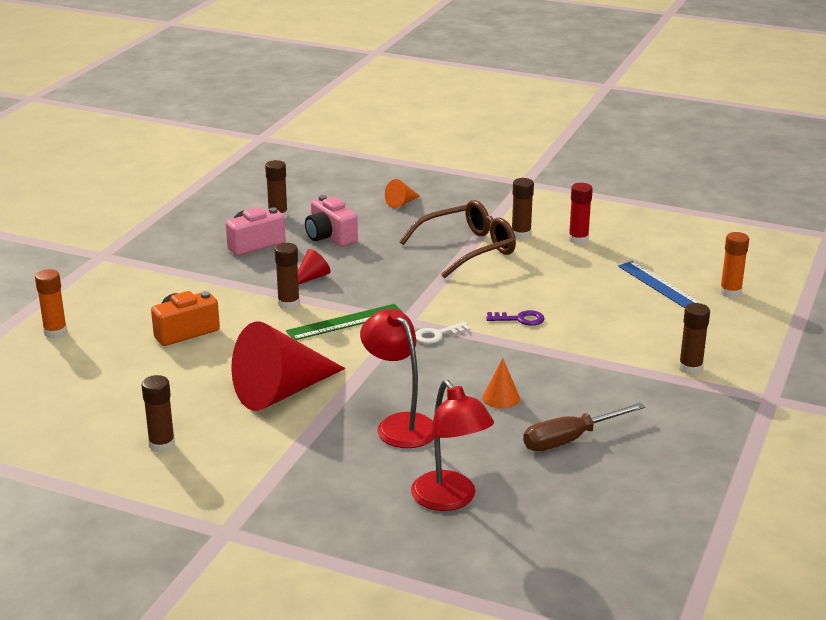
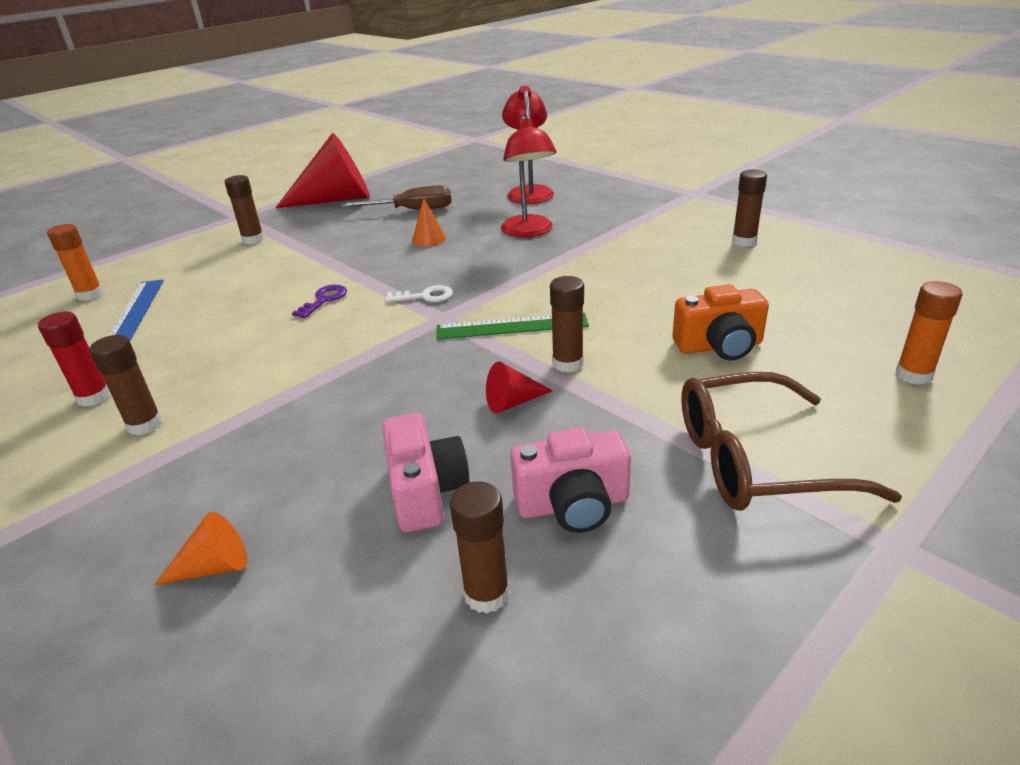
camera: 155 degrees left, 5 degrees up
(281, 392) = (620, 267): red cone -> red cone (336, 200)
(468, 249) = (250, 412): brown glasses -> brown glasses (755, 461)
(520, 319) = (324, 300): purple key -> purple key turned 90 degrees clockwise

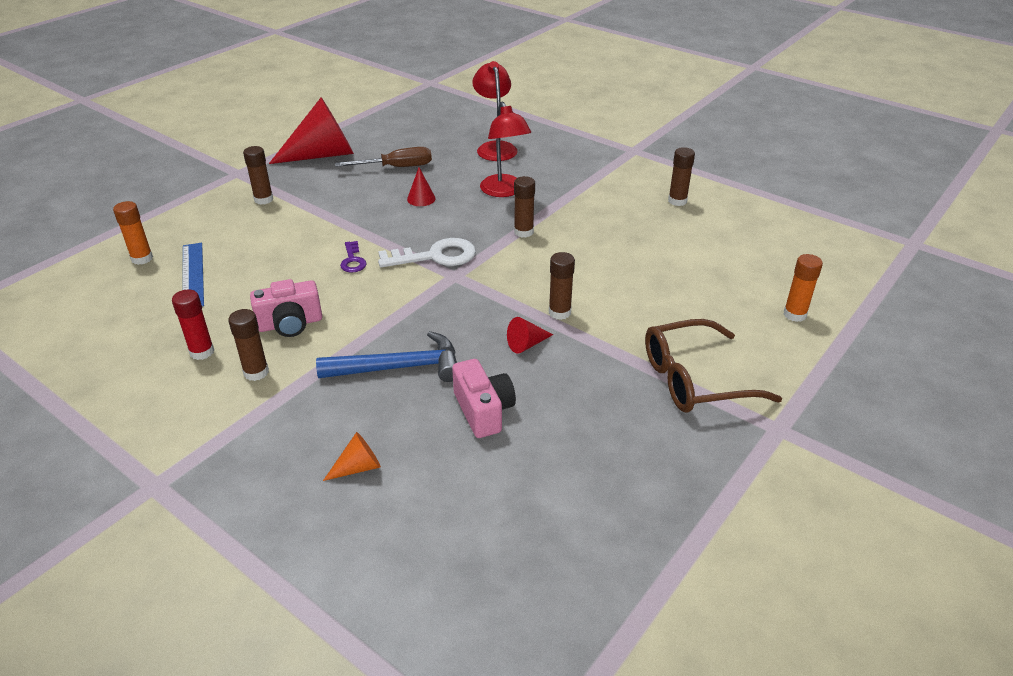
camera: 10 degrees left, 5 degrees up
(324, 300) = (353, 260): purple key -> purple key turned 150 degrees clockwise
(329, 426) = (399, 368): none -> blue hammer
(425, 296) = (435, 256): white key -> white key, size x1.82
(429, 239) = (421, 199): orange cone -> red cone
(486, 594) = (540, 471): brown glue stick -> brown glue stick (523, 232)
(512, 326) = (511, 282): green ruler -> none
(573, 505) = (582, 414): pink camera -> pink camera (290, 324)
(719, 346) = (665, 295): orange camera -> none

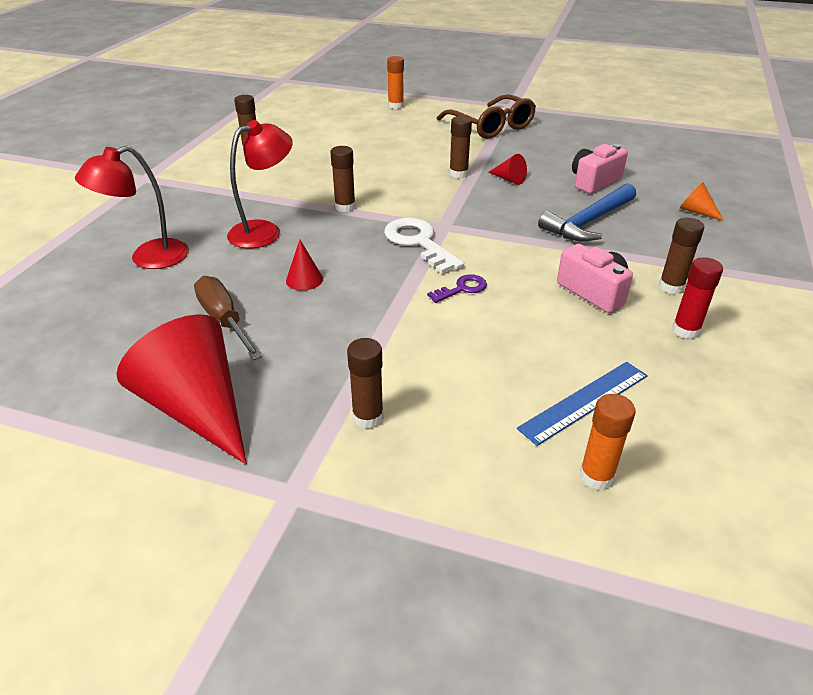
camera: 110 degrees left, 0 degrees up
(399, 368) = (588, 222): blue hammer -> blue hammer turned 105 degrees counterclockwise

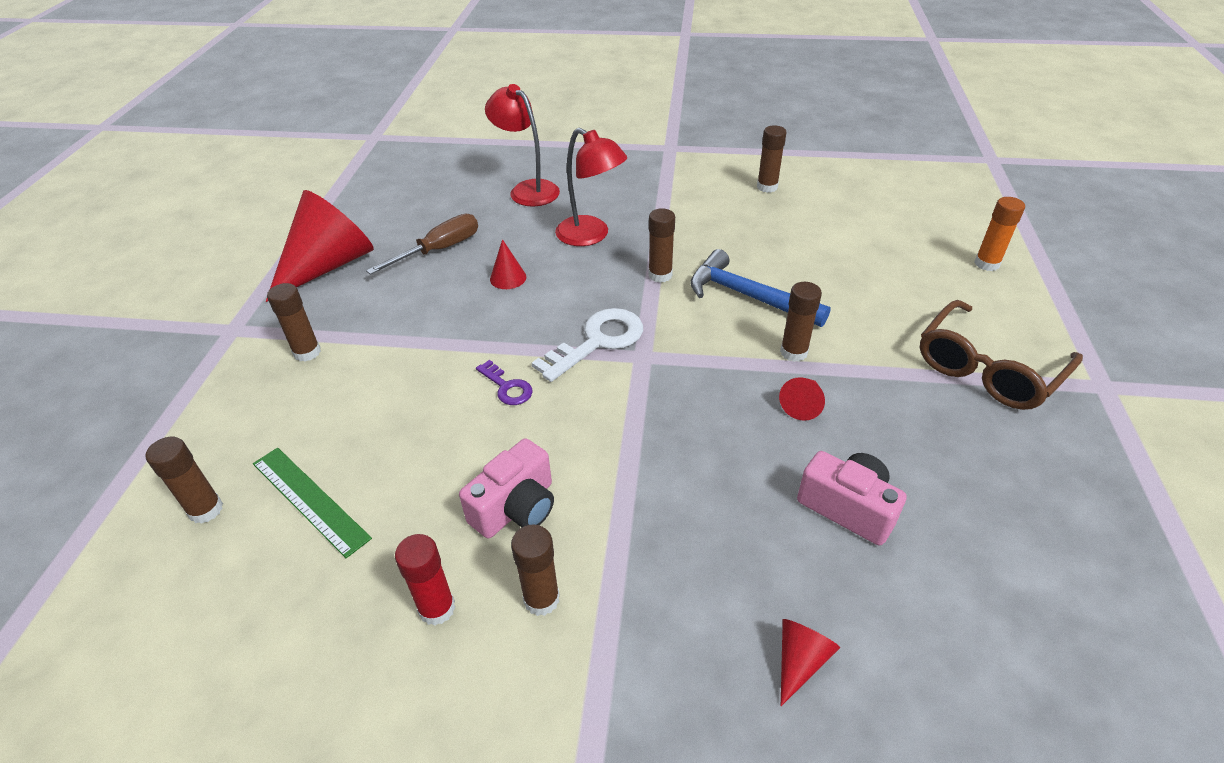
camera: 80 degrees right, 5 degrees up
(584, 401) = (310, 499): blue ruler -> green ruler
(588, 222) = (704, 501): blue hammer -> blue hammer (748, 296)
(596, 476) = (206, 510): orange glue stick -> brown glue stick
(696, 212) = (800, 661): orange cone -> red cone

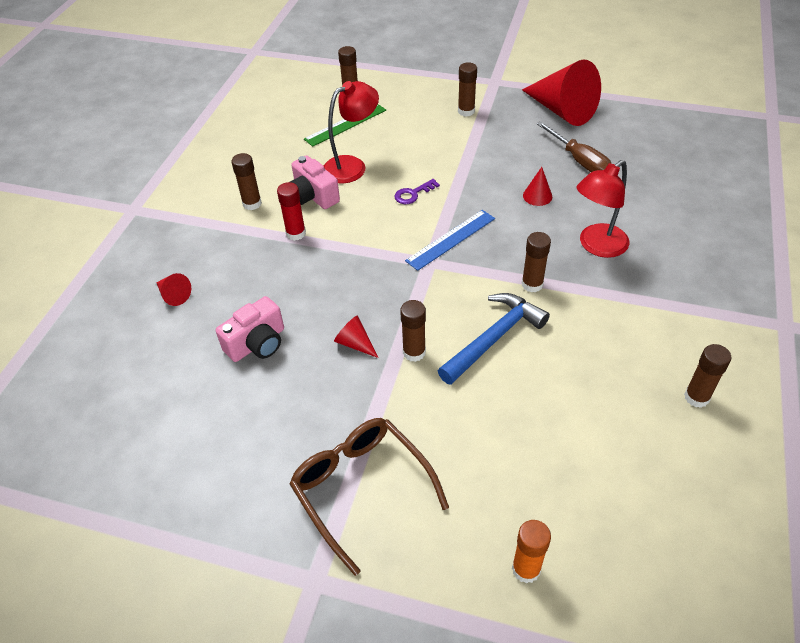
camera: 100 degrees right, 5 degrees up
(437, 608) = (262, 169): red glue stick -> red glue stick (296, 233)
(528, 189) = (678, 210): red lamp -> red lamp (352, 166)
(598, 341) = (451, 239): white key -> blue ruler

